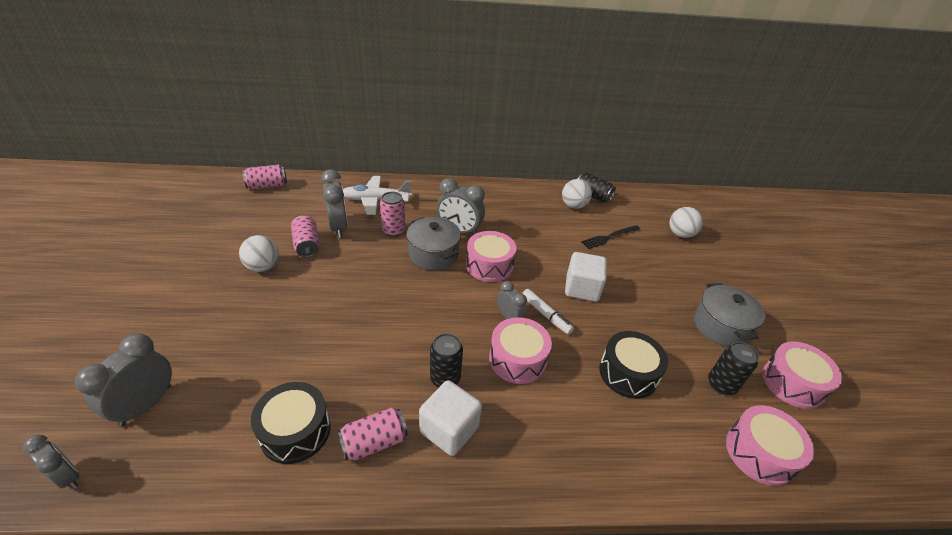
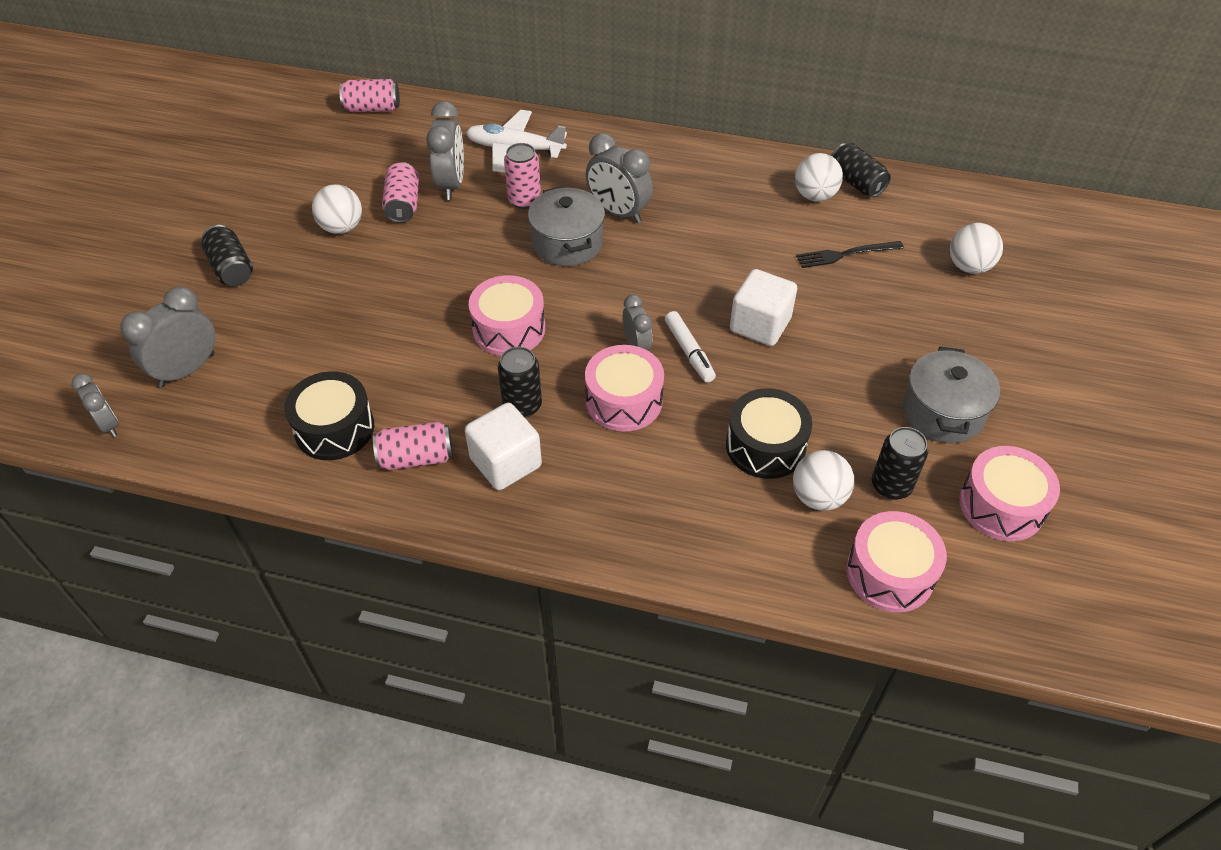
camera: 20 degrees right, 10 degrees up
(176, 311) = (231, 268): none -> black can
(489, 265) = (640, 270): pink drum -> pink drum (509, 329)
(682, 404) = (818, 497): none -> white ball

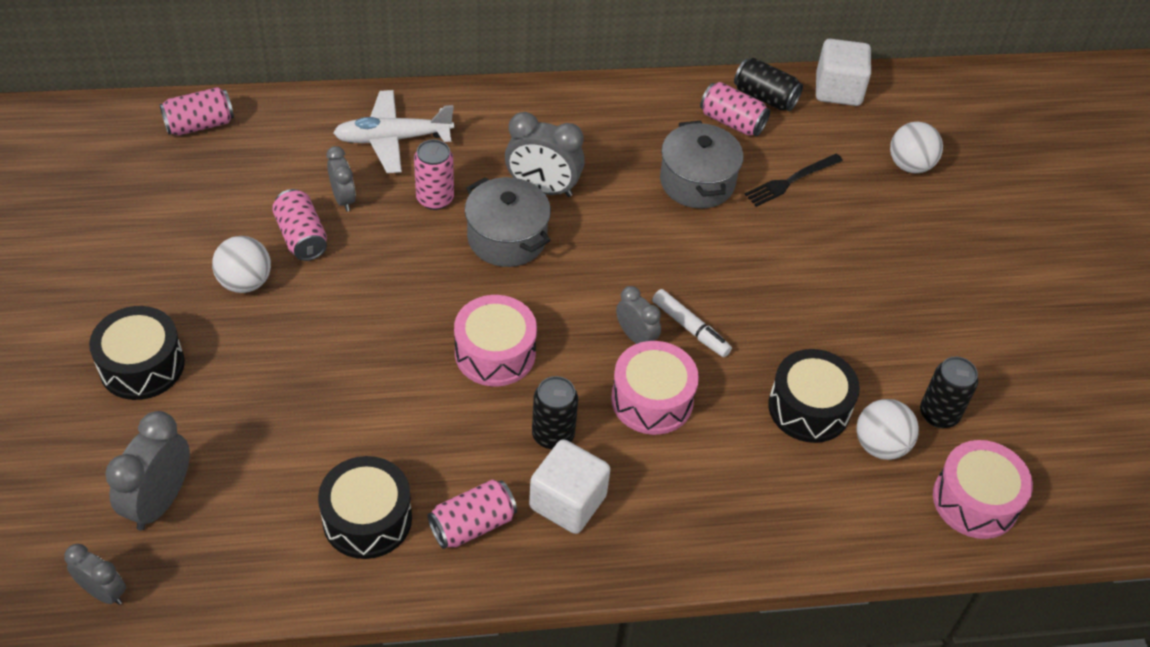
camera: 25 degrees left, 0 degrees up
(231, 268) = (142, 365): black can -> black drum
(451, 184) = (343, 199): grey clock -> grey clock, size x0.61
(760, 325) = (744, 280): white cube -> white cube (838, 90)
(815, 196) = (732, 122): white ball -> pink can
(942, 412) = (951, 326): grey pot -> grey pot (697, 182)
(1001, 505) = (1040, 404): pink drum -> none

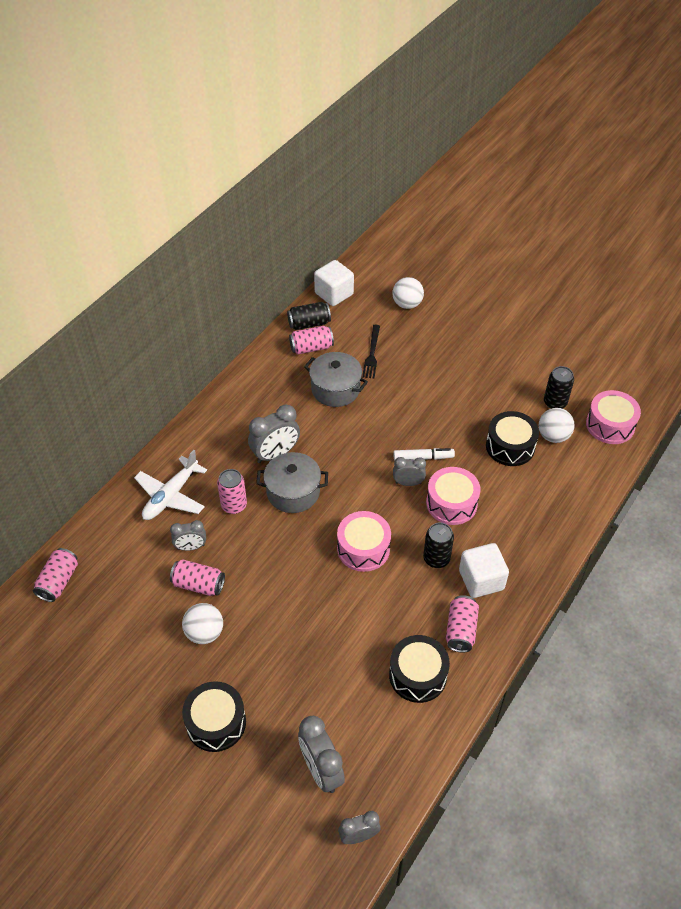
camera: 45 degrees left, 0 degrees up
(343, 199) = (191, 547): grey clock -> grey clock turned 150 degrees clockwise

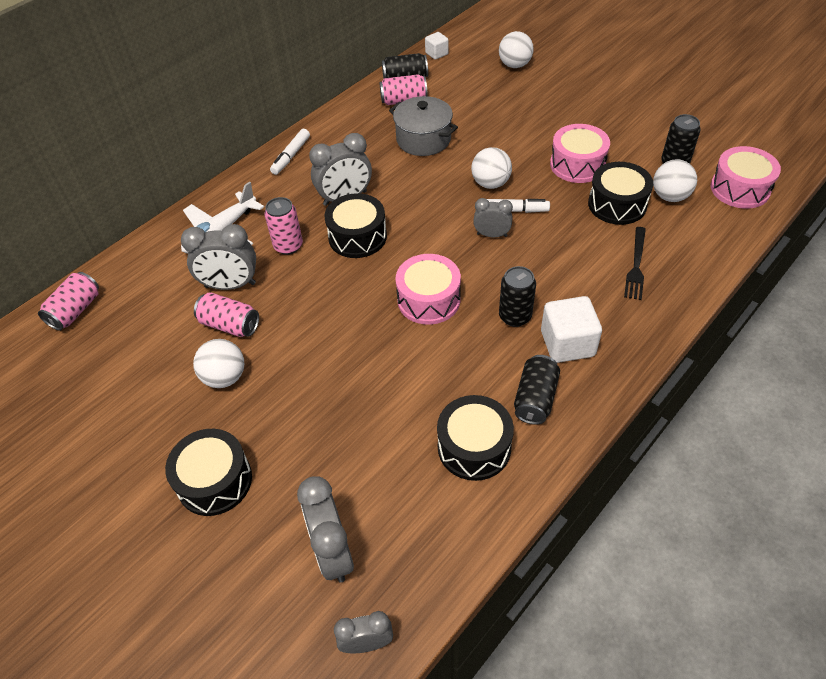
camera: 10 degrees right, 0 degrees up
(191, 547) = (230, 285): grey clock -> grey clock, size x1.64
(218, 413) = (291, 156): none -> white marker
(293, 492) = (357, 237): grey pot -> black drum
(334, 294) = (436, 54): white cube -> white cube, size x0.56
(372, 353) = (469, 108): black fork -> black fork (636, 265)
(401, 432) = (490, 183): none -> white ball
(451, 503) = (540, 259): pink drum -> pink drum (577, 164)
(460, 630) = (535, 398): pink can -> black can

